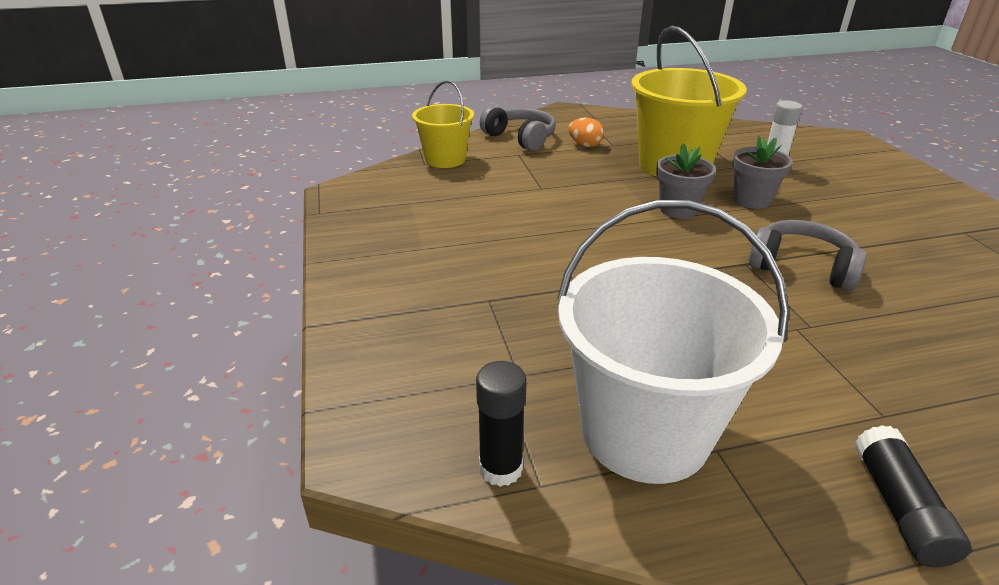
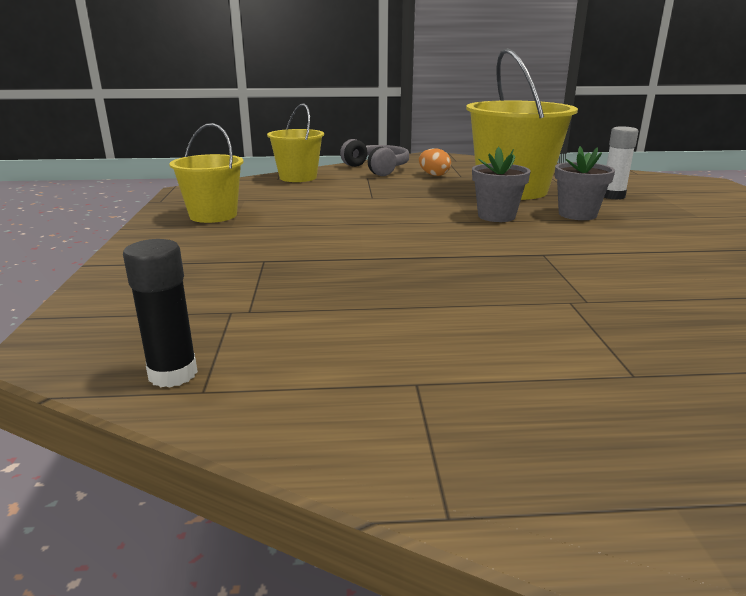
camera: 10 degrees right, 10 degrees down
(393, 232) = (213, 215): none -> yellow bucket
(645, 432) = (346, 362): white bucket -> none
(801, 267) = (603, 260): grey headphones -> none
(899, 508) = (609, 455): black glue stick -> none

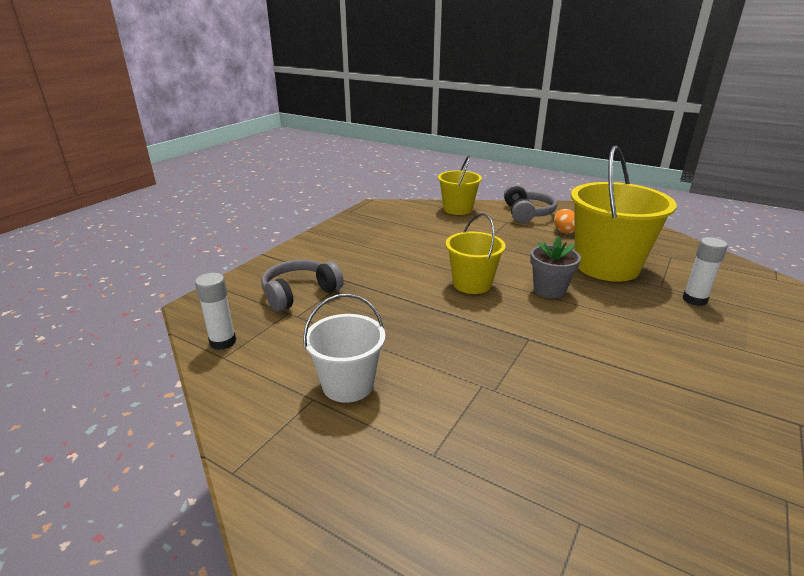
camera: 35 degrees right, 5 degrees up
(173, 374) = (223, 342): black glue stick -> white glue stick
(213, 215) = (363, 233): yellow bucket -> yellow bucket (472, 284)
(215, 288) = (299, 293): none -> grey headphones
(435, 352) = (348, 384): none -> white bucket
(577, 214) = (622, 310): grey flower pot -> none

